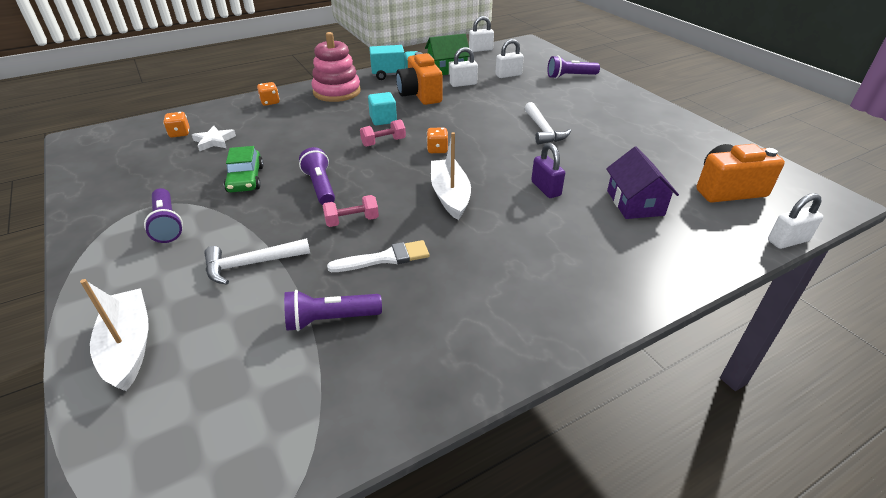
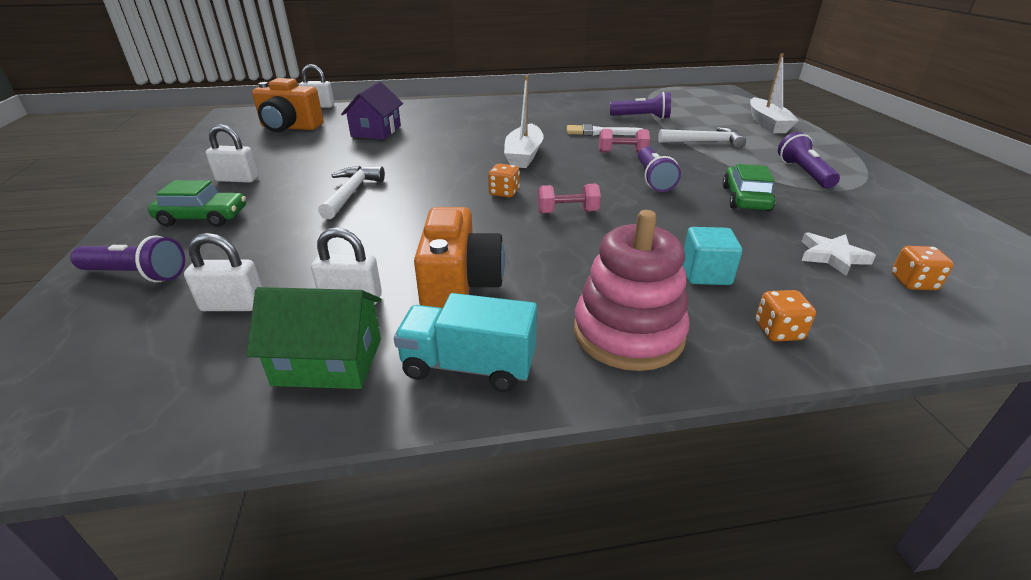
camera: 160 degrees left, 5 degrees down
(383, 119) = (553, 246): turquoise cube -> turquoise cube (705, 274)
(480, 49) = (128, 443): white padlock -> white padlock (237, 179)
(545, 188) = (432, 147): purple padlock -> none
(600, 101) = (203, 217): none -> green car

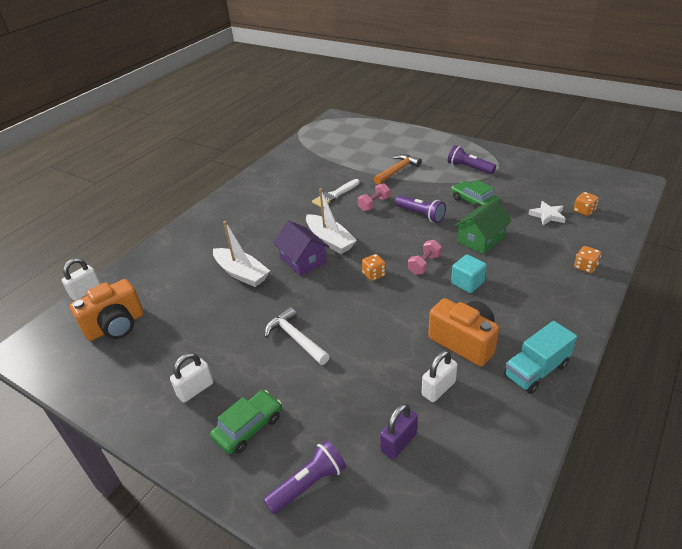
camera: 45 degrees left, 5 degrees up
(233, 305) = (398, 442): white padlock -> purple padlock
(328, 361) = (492, 419): green house -> green house (480, 239)
(376, 131) = (194, 283): purple house -> purple house (303, 260)
(628, 333) = (552, 308): pink stacking toy -> none
(641, 117) = (334, 168): purple flashlight -> none
(704, 142) = (397, 170): white hammer -> orange hammer
(705, 274) = (527, 258): turquoise cube -> turquoise cube (467, 283)
(767, 124) = (401, 137): white boat -> white boat (241, 273)

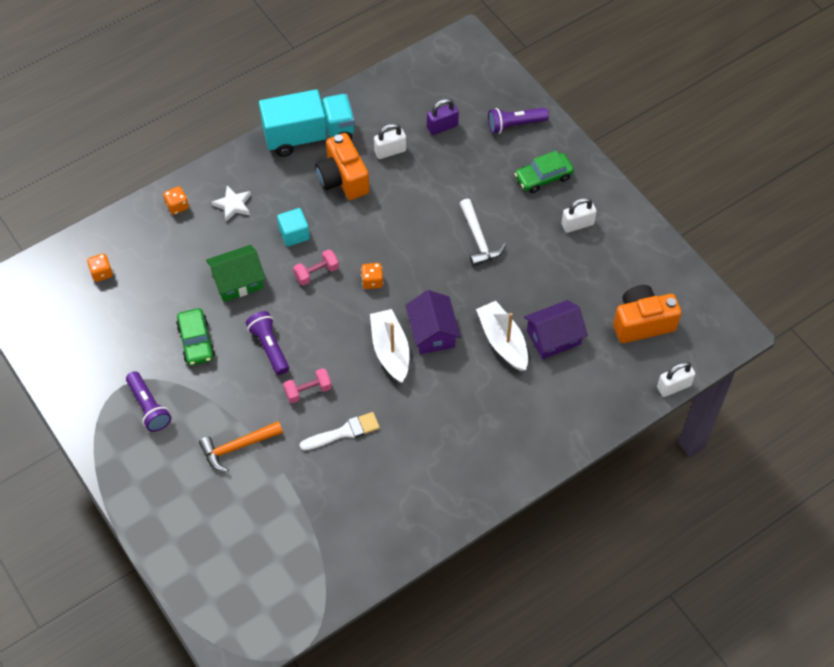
camera: 160 degrees left, 20 degrees up
(198, 290) = (553, 337): none -> purple house
(536, 370) = (309, 136): turquoise truck -> turquoise truck, size x1.54
(547, 215) = (143, 283): white star -> white star (233, 205)

